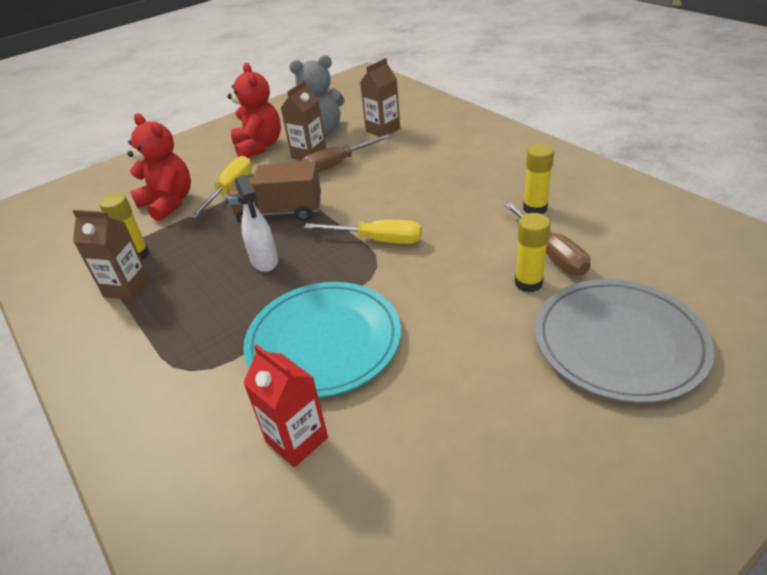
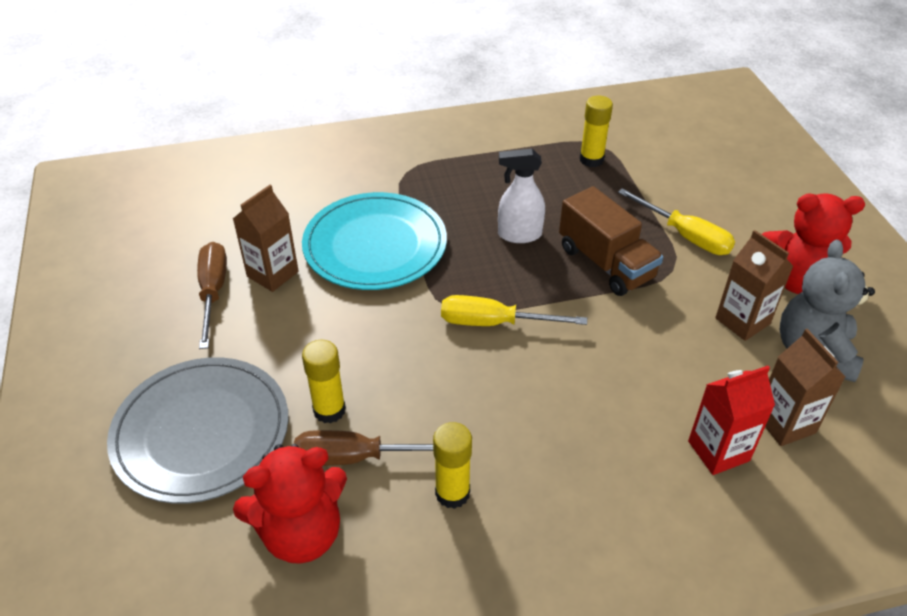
camera: 110 degrees right, 5 degrees up
(126, 287) = (542, 150): brown carton -> brown carton (272, 274)
(168, 203) = (683, 188): red teddy bear -> red teddy bear (301, 533)
(279, 212) = (605, 263): brown truck -> brown truck turned 120 degrees clockwise
(297, 440) = (291, 209): red carton -> red carton (718, 451)
(337, 164) = (697, 341): brown screwdriver -> brown screwdriver (213, 292)
(378, 240) = (494, 323): yellow screwdriver -> yellow screwdriver turned 60 degrees clockwise

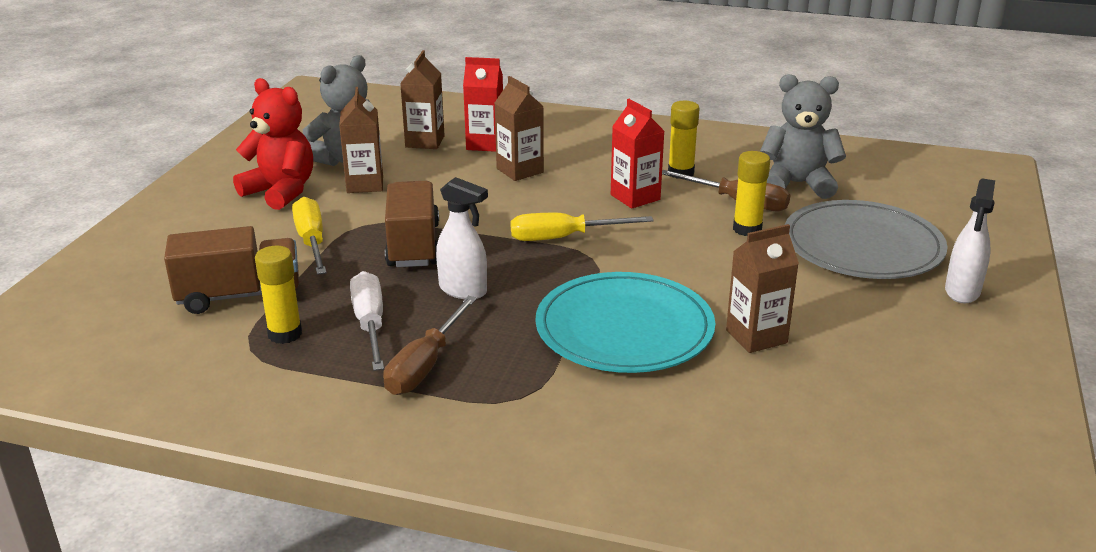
camera: 150 degrees left, 15 degrees down
(96, 397) = (962, 291): none -> white spray bottle
(213, 292) = (830, 340): brown screwdriver -> brown screwdriver (425, 365)
(301, 533) = (797, 184): red teddy bear -> grey teddy bear
(472, 417) = (635, 197): none -> red carton
(494, 323) = (563, 238): yellow screwdriver -> yellow screwdriver turned 135 degrees clockwise
(549, 185) = (370, 324): none -> white screwdriver
(628, 413) = (520, 170): none -> brown carton
(660, 173) = (239, 296): none -> brown truck

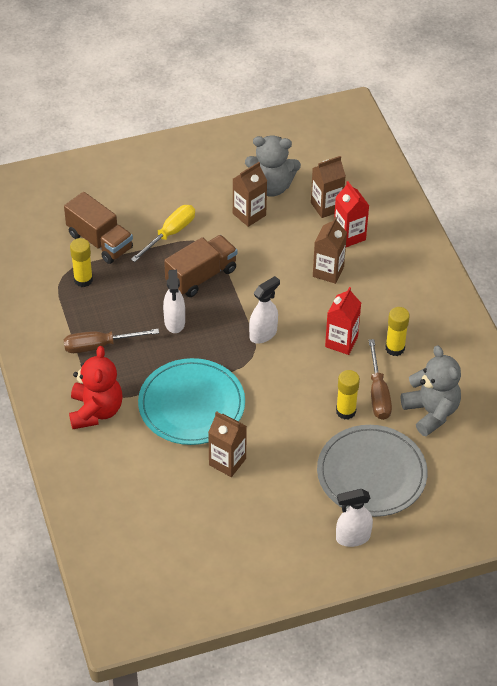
camera: 55 degrees right, 20 degrees up
(281, 191) = (210, 185): red teddy bear -> red teddy bear (96, 411)
(370, 324) = (116, 305): white screwdriver -> none
(563, 238) = (263, 334): yellow screwdriver -> white spray bottle

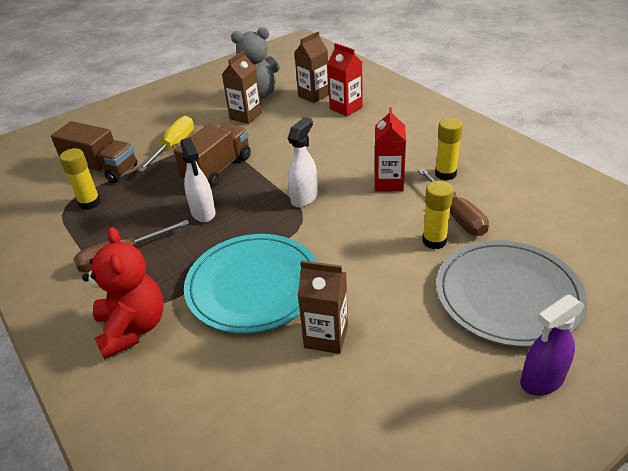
camera: 15 degrees left, 10 degrees down
(328, 271) = (342, 135): brown carton -> none
(352, 537) = (541, 380): white spray bottle -> purple spray bottle
(431, 412) = (524, 216): grey teddy bear -> none

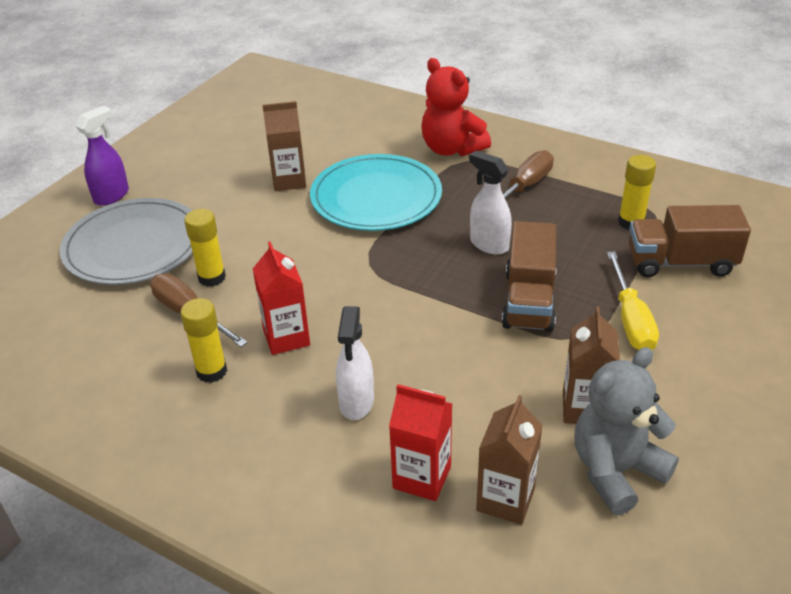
camera: 155 degrees right, 0 degrees up
(304, 197) = (384, 290): white spray bottle -> white spray bottle (356, 402)

